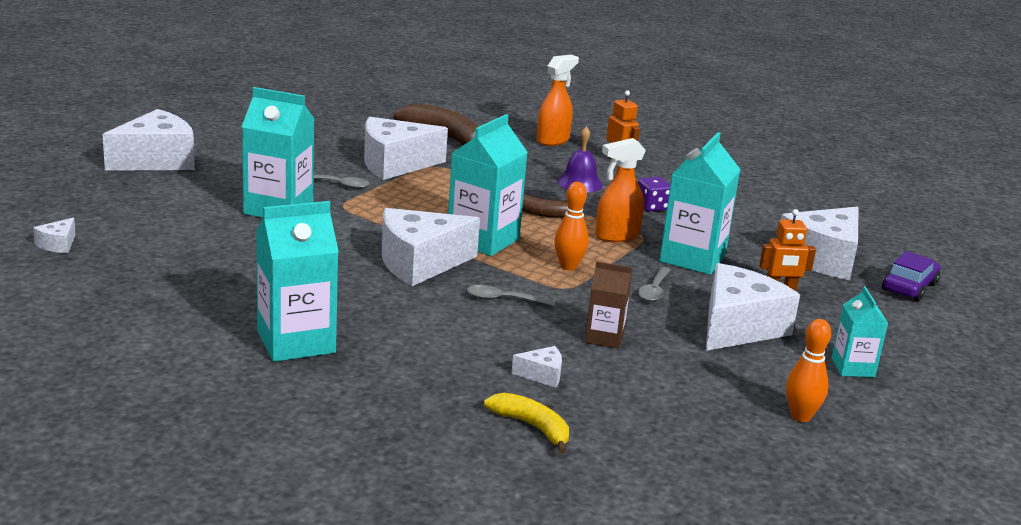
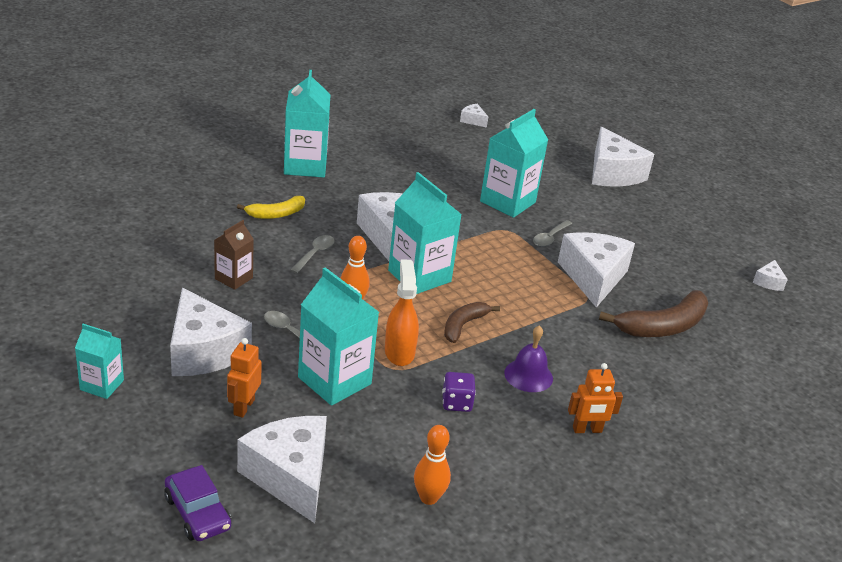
camera: 110 degrees right, 10 degrees up
(532, 427) = (153, 213): yellow banana -> yellow banana (276, 214)
(542, 375) = (205, 236): white cheese -> white cheese (768, 282)
(553, 140) = (653, 400): orange spray bottle -> none
(800, 416) = (69, 323): orange bowling pin -> orange bowling pin (428, 498)

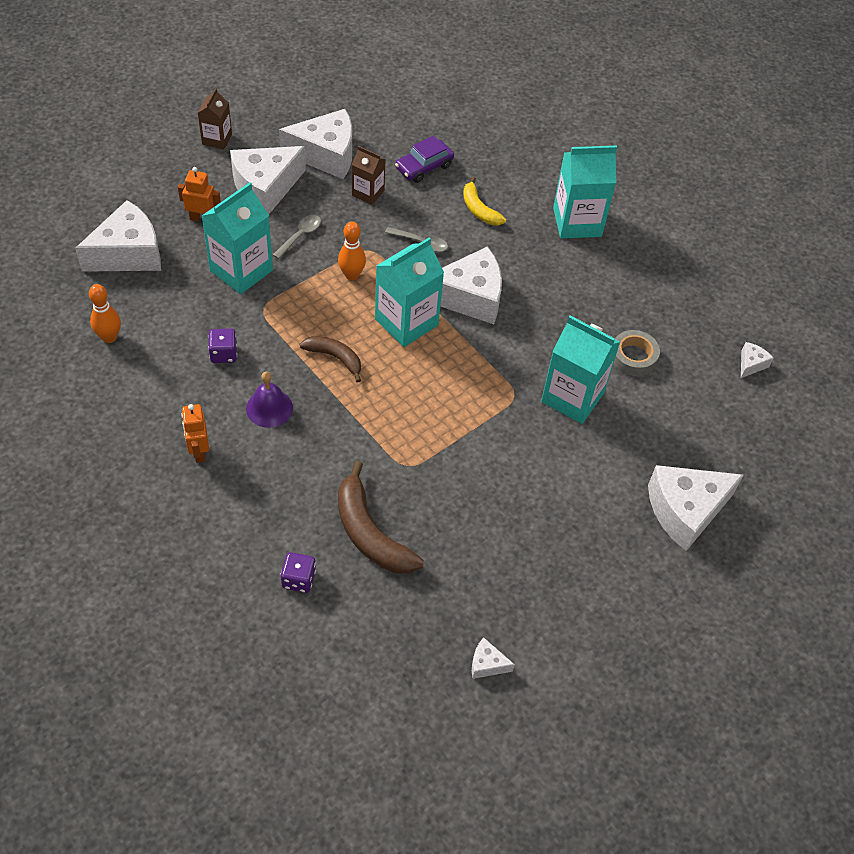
camera: 85 degrees right, 20 degrees up
(102, 385) = (217, 139): turquoise carton -> brown carton
(197, 513) = (90, 208): purple car -> purple car (424, 167)
(399, 352) = (286, 311): orange spray bottle -> none
(465, 167) = (633, 357): none -> grey tape
(550, 238) = (511, 435): grey spoon -> none
(593, 277) = (445, 473): white cheese -> white cheese (326, 155)
(720, 373) = (298, 579): none -> purple dice

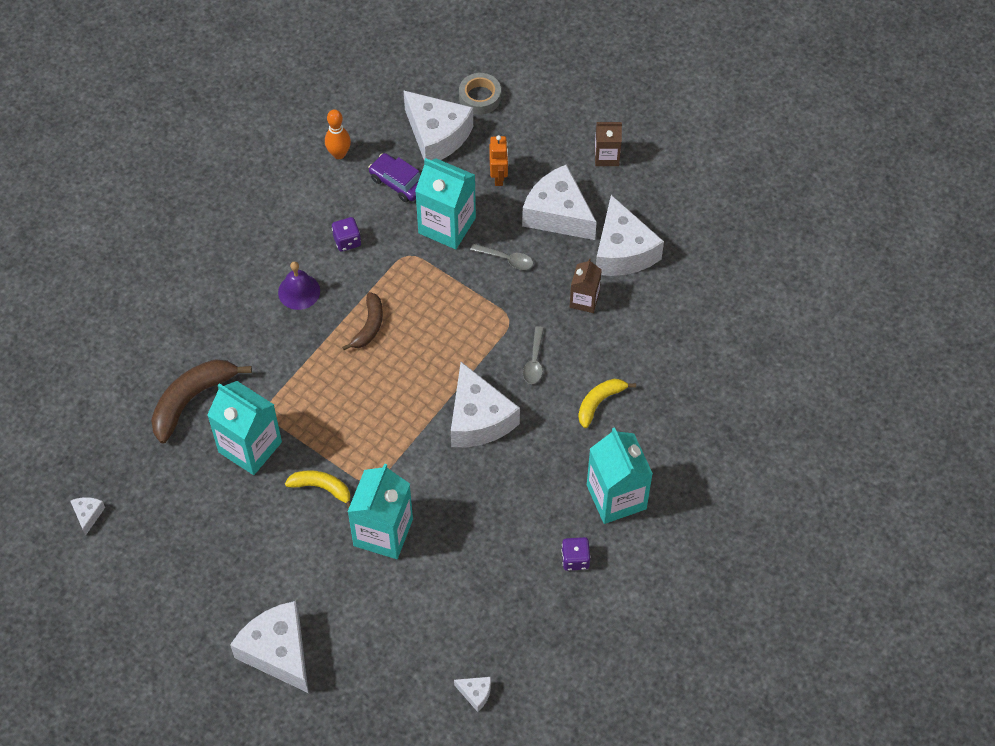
camera: 80 degrees right, 5 degrees up
(199, 451) = (240, 254): orange robot -> none
(298, 579) = (136, 360): purple dice -> purple dice (575, 559)
(351, 275) = (472, 314): orange bowling pin -> none
(406, 322) = (429, 372): turquoise carton -> turquoise carton (250, 447)
(424, 167) = (640, 340): purple car -> purple car (398, 182)
(511, 436) = (322, 488): none -> yellow banana
(633, 357) = (449, 579): grey tape -> grey tape (480, 97)

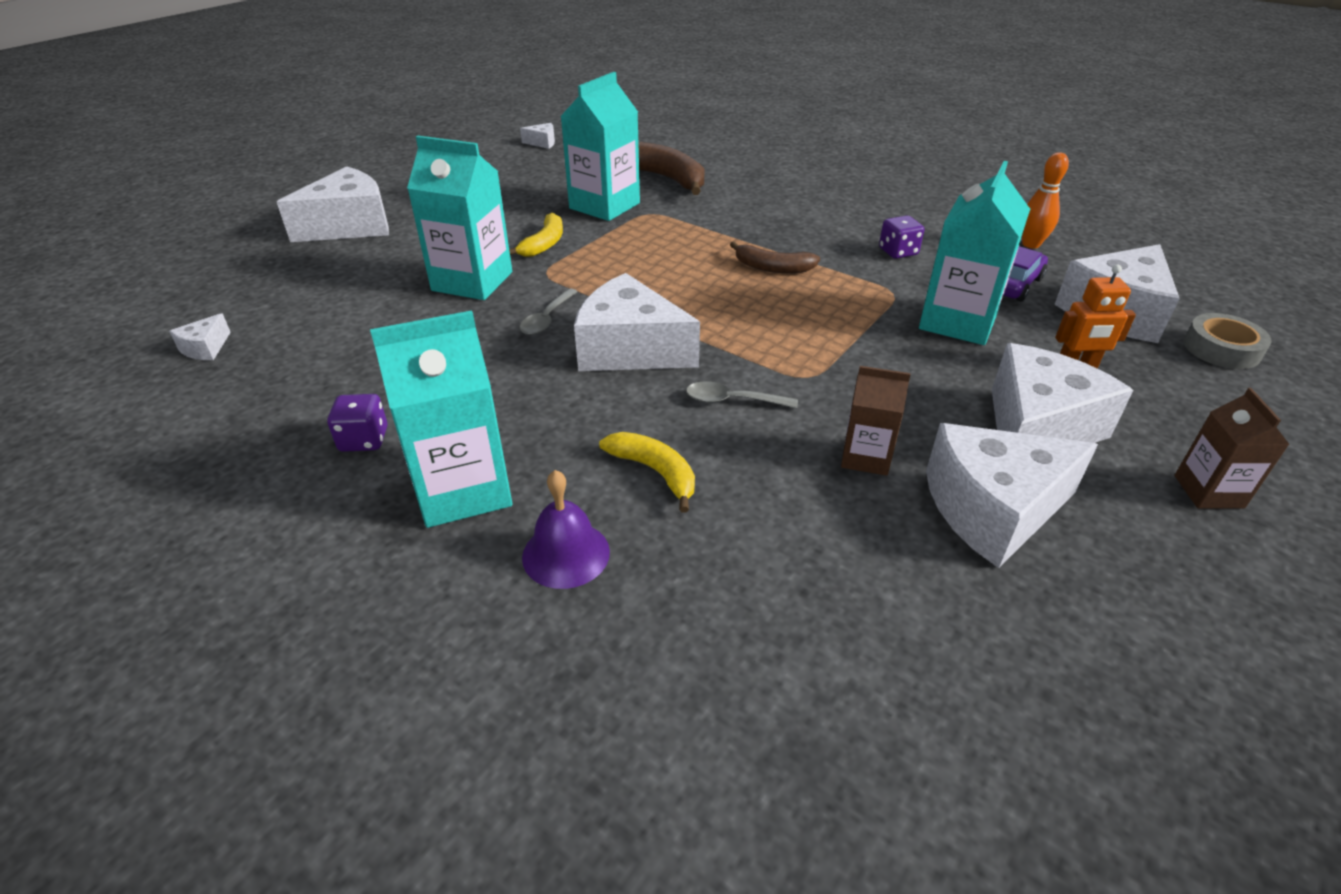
camera: 90 degrees right, 20 degrees down
(299, 291) = (813, 225): purple bell -> purple bell (566, 554)
(478, 419) = (629, 349): white cheese -> white cheese turned 45 degrees clockwise
(506, 259) = (919, 374): grey spoon -> grey spoon (547, 319)

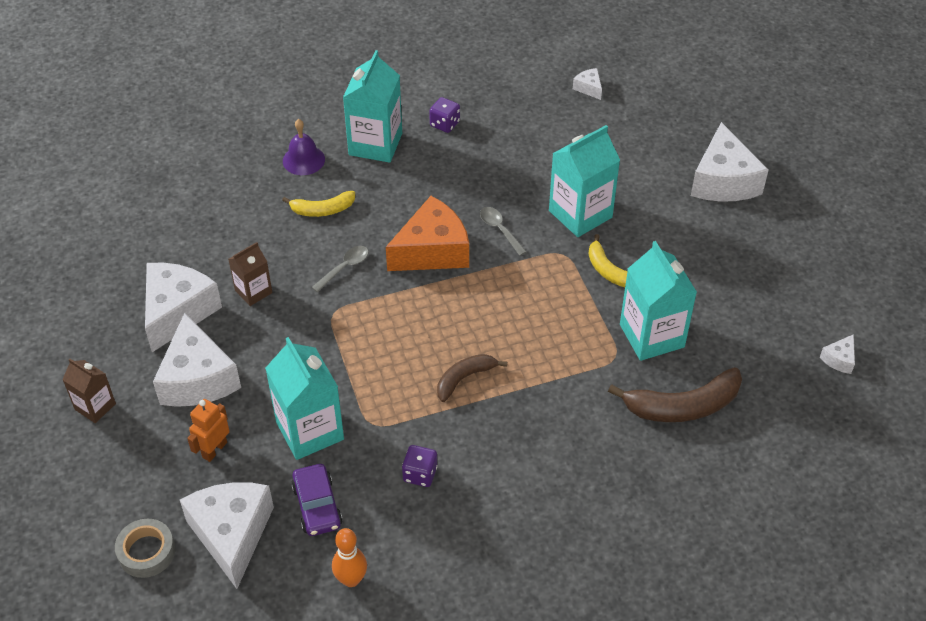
camera: 125 degrees right, 10 degrees up
(629, 349) = (432, 251): white cheese -> orange cheese

